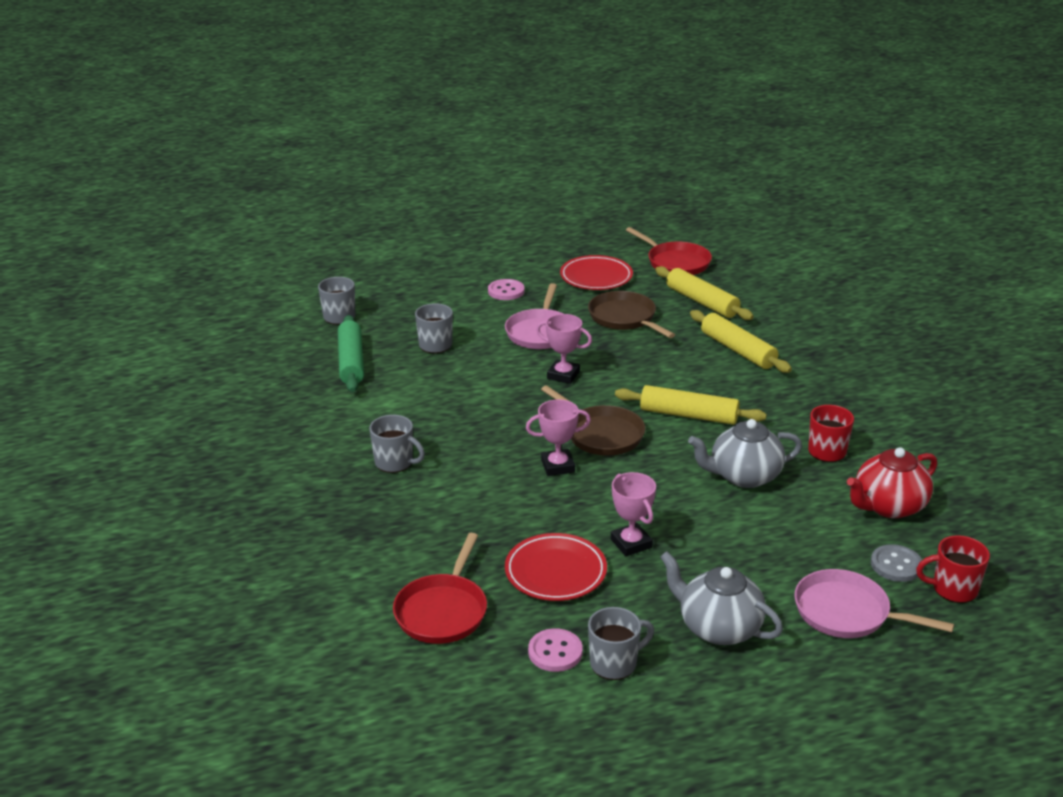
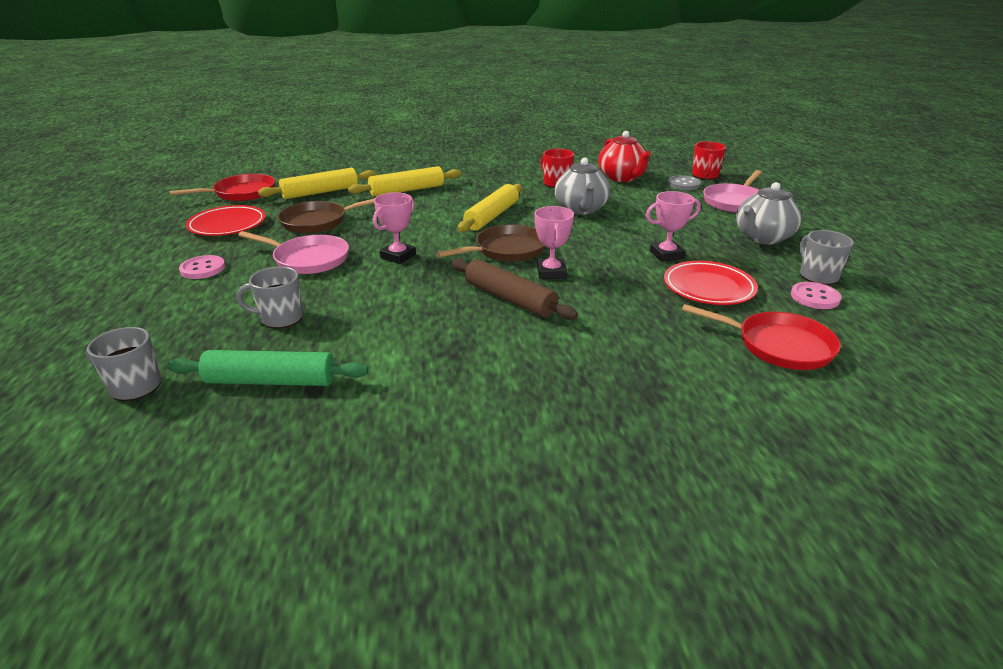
camera: 80 degrees left, 0 degrees up
(395, 462) = (521, 359): grey mug -> none
(495, 447) = (510, 299): none -> brown rolling pin

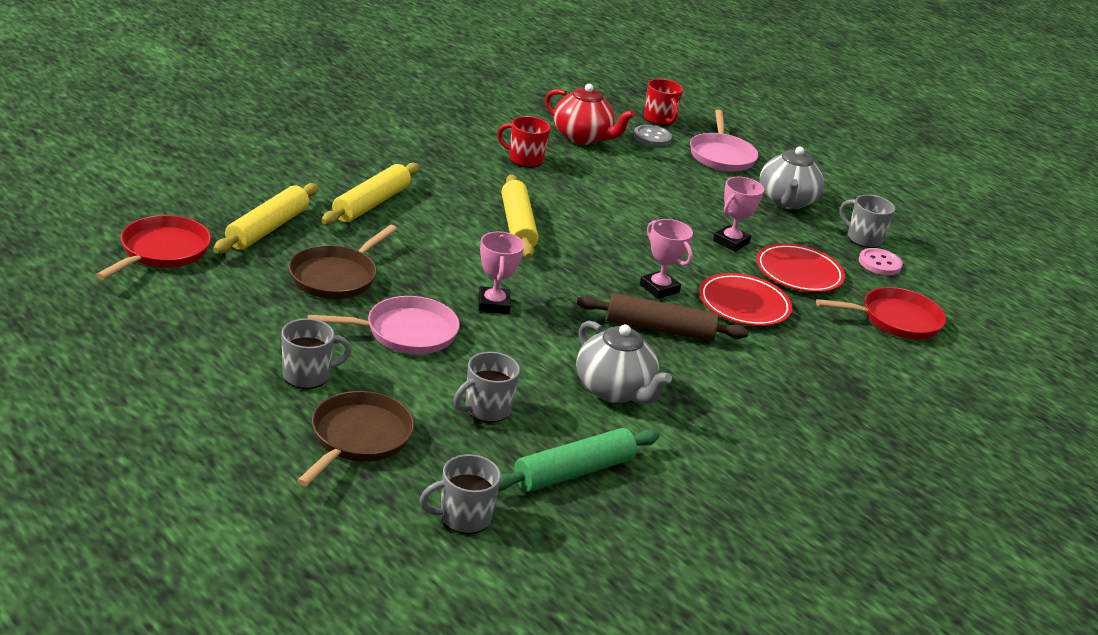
camera: 40 degrees left, 0 degrees up
(203, 269) = (308, 375): pink button -> grey mug
(227, 225) = (231, 307): red plate -> red plate (744, 305)
(506, 250) = (587, 270): brown pan -> brown pan (358, 438)
(581, 209) = (594, 196): grey teapot -> grey teapot (614, 390)

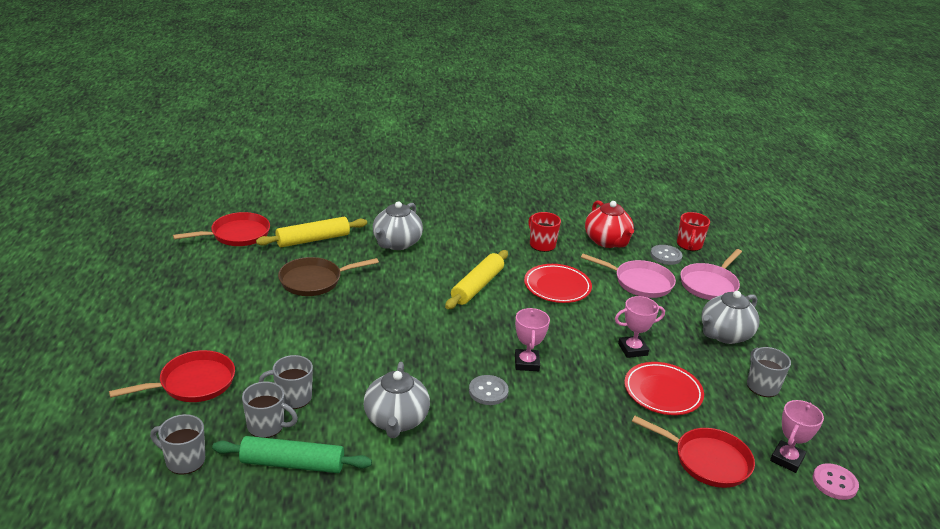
camera: 40 degrees right, 0 degrees up
(308, 375) = (217, 334): grey mug -> grey mug (267, 426)
(358, 438) = (193, 383): brown pan -> red pan
(371, 204) = (396, 243): yellow rolling pin -> grey teapot
(405, 332) = (309, 329): pink pan -> pink pan (639, 282)
(493, 304) = (390, 332): pink trophy -> pink trophy (787, 459)
(659, 329) = (488, 391): brown rolling pin -> grey button
(744, 305) = (581, 399): red plate -> red plate (557, 287)
(879, 263) = (752, 410): pink button -> pink button (834, 483)

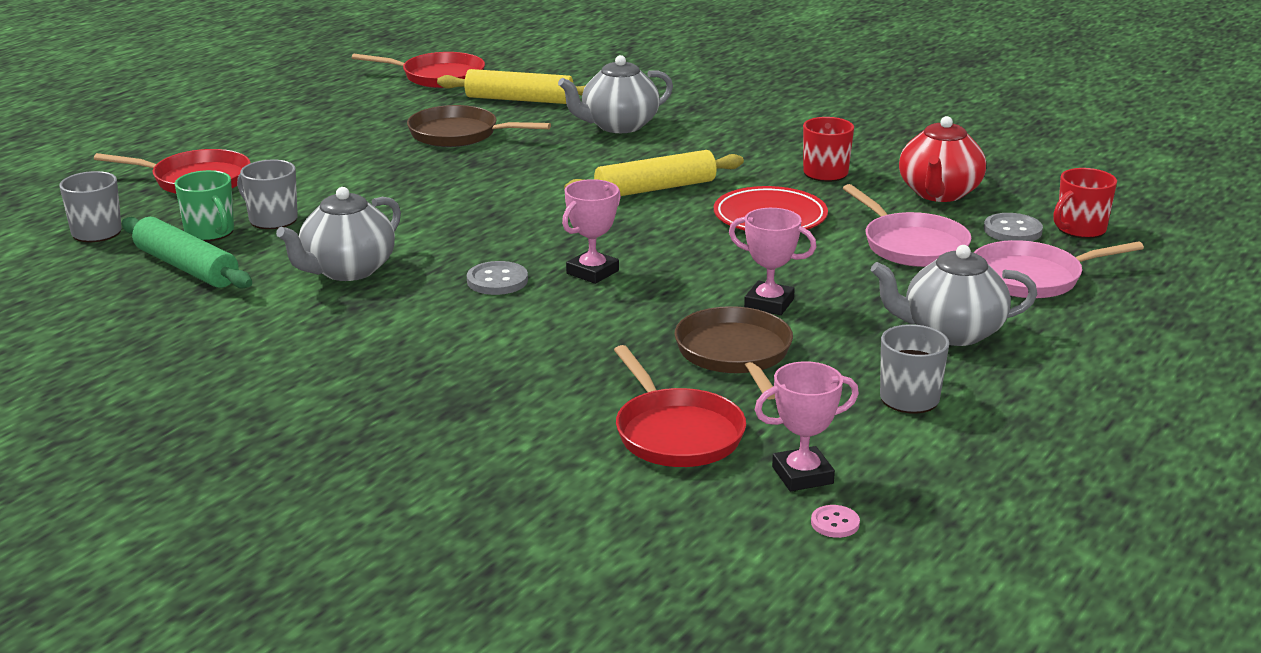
camera: 40 degrees right, 5 degrees down
(267, 426) = (210, 232): grey mug -> green mug
(662, 392) = (735, 354): red plate -> brown pan
(834, 483) = (835, 523): pink button -> pink button, size x0.61

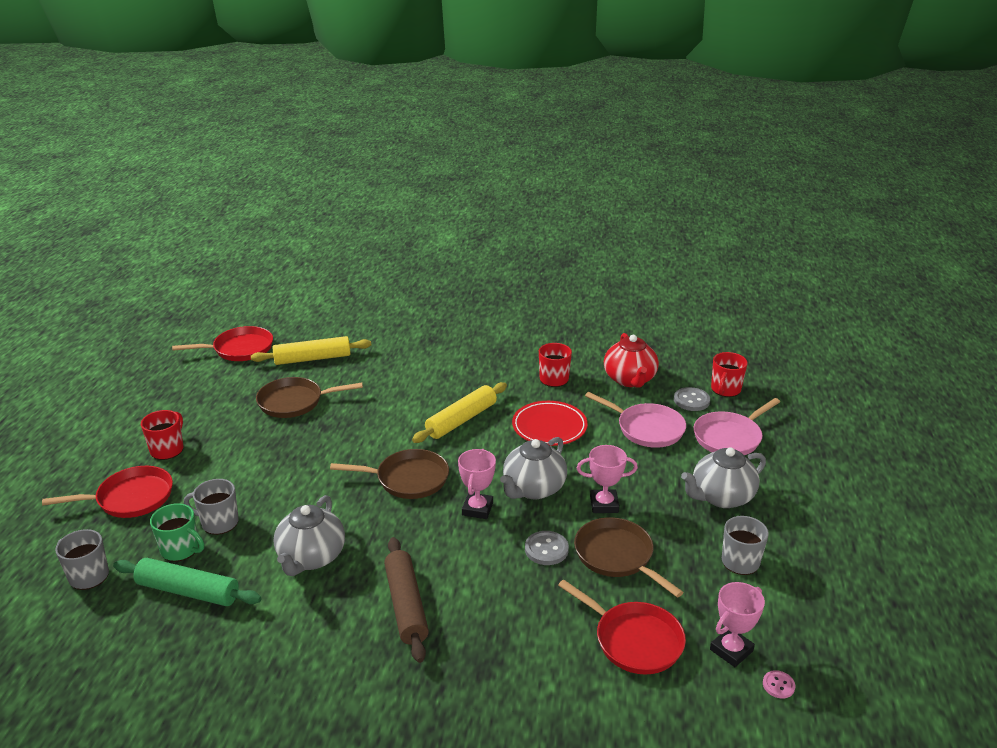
camera: 25 degrees left, 5 degrees up
(273, 148) = (167, 449): none -> red mug
(418, 335) = (406, 605): none -> brown rolling pin
(497, 281) = (422, 536): grey button -> grey button (546, 549)
(531, 228) = (408, 479): none -> brown pan
(618, 126) = (396, 368): grey teapot -> grey teapot (533, 489)

